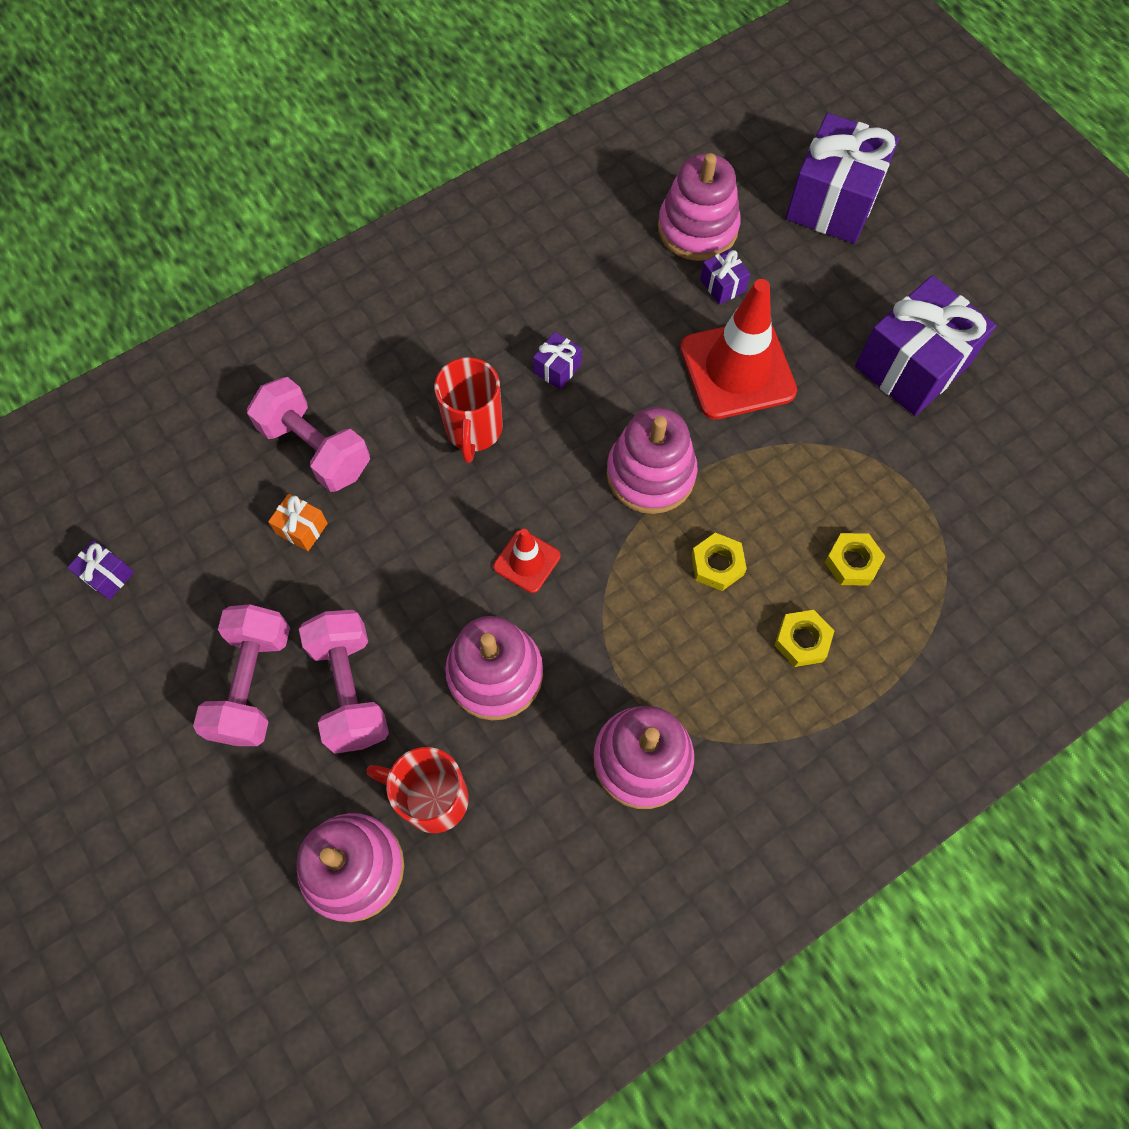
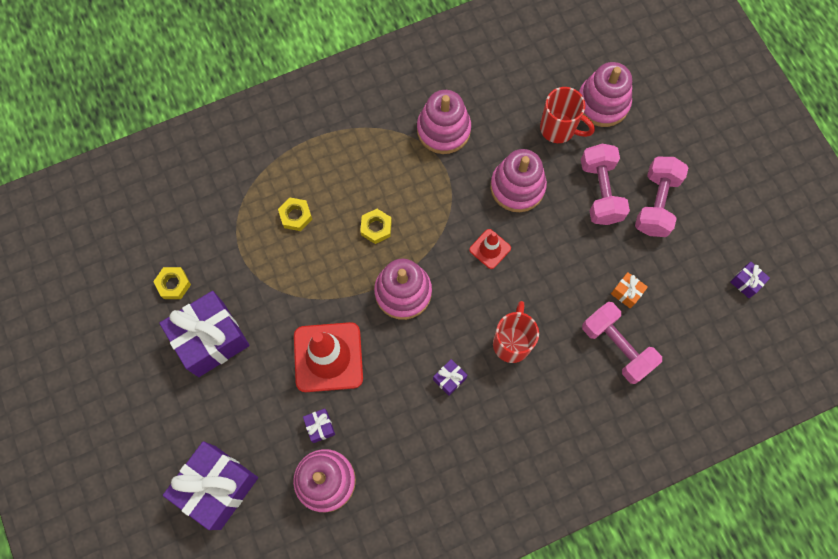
camera: 170 degrees left, 5 degrees up
(802, 641) = (339, 176): yellow nut -> yellow nut (173, 284)

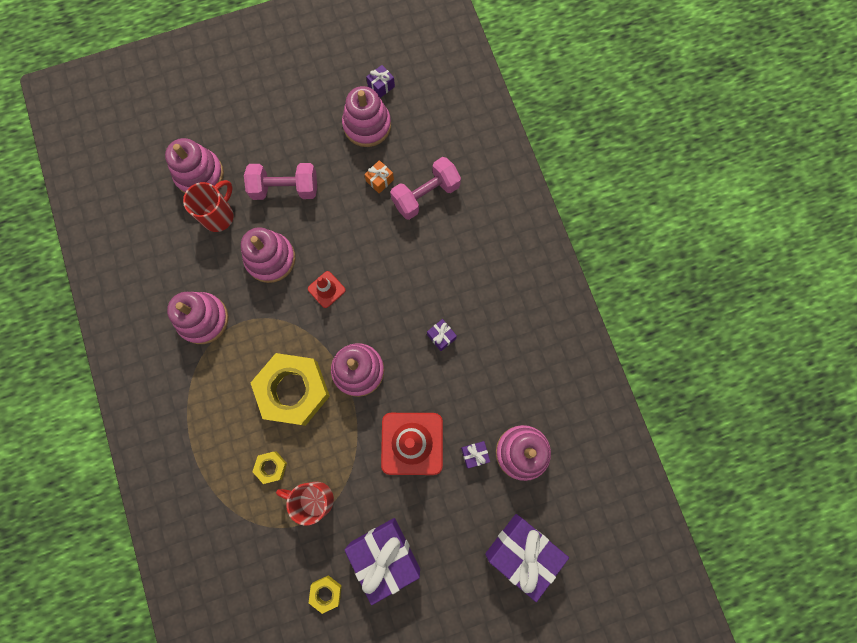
camera: 85 degrees left, 5 degrees up
(376, 228) = (293, 390): yellow nut -> yellow nut, size x2.33
(512, 342) = (413, 280): red mug -> red mug (314, 499)
(656, 204) = (302, 144): pink dumbbell -> none
(692, 271) = (367, 125): none -> pink stacking toy

